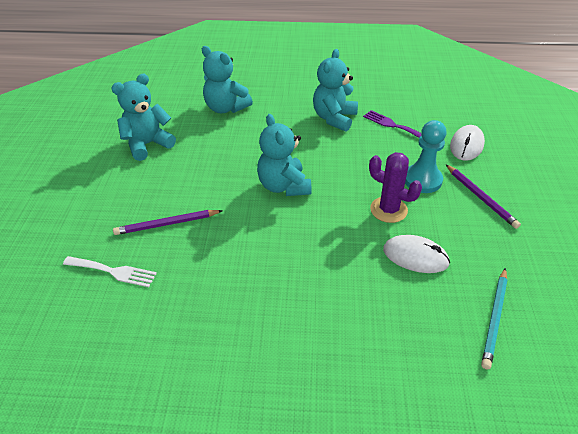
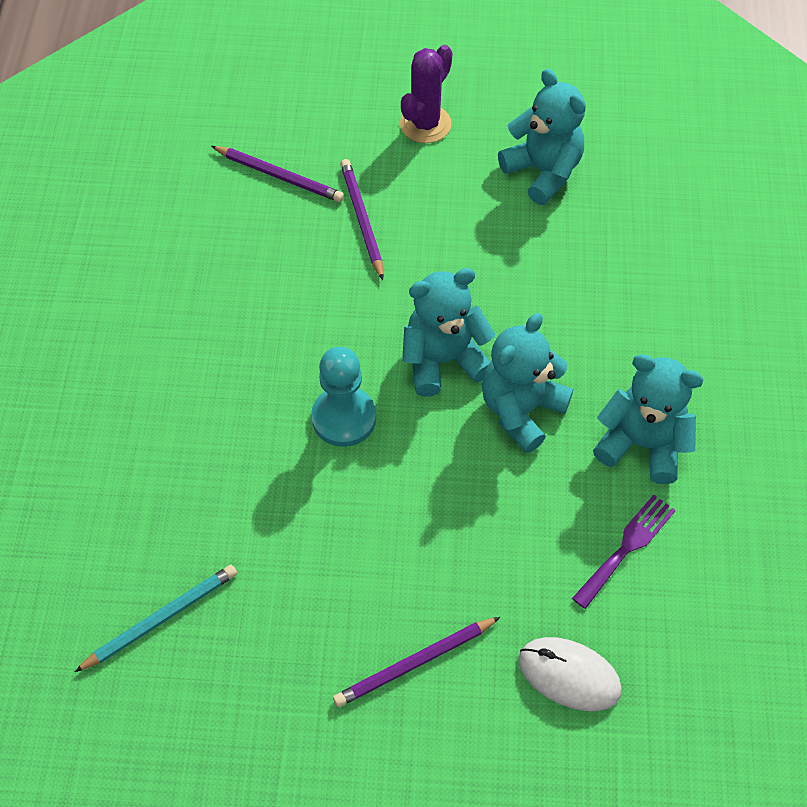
camera: 90 degrees right, 15 degrees up
(113, 271) = (279, 176): white fork -> purple pencil
(226, 108) = (658, 268): turquoise teddy bear -> turquoise teddy bear (521, 410)
(388, 210) = (385, 508): purple cactus -> purple cactus (425, 124)
(415, 256) = (282, 532): white mouse -> none
(422, 180) = (461, 573): turquoise pawn -> turquoise pawn (344, 418)
(495, 318) = (161, 618): turquoise pencil -> turquoise pencil turned 120 degrees clockwise

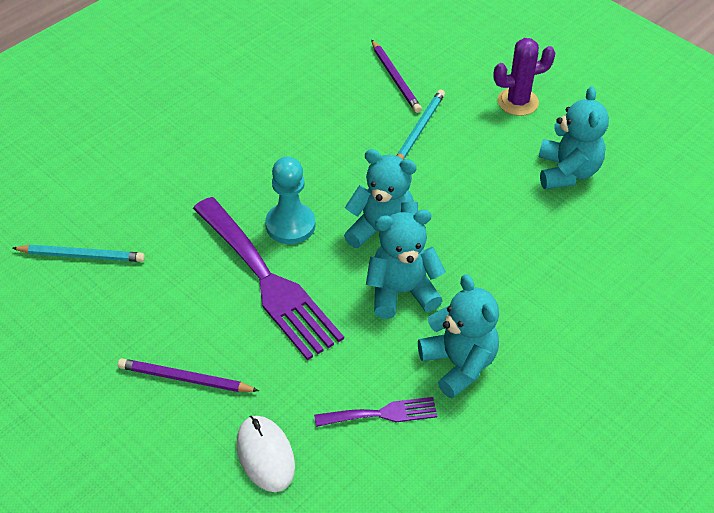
camera: 40 degrees right, 10 degrees down
(361, 220) = (419, 129): purple pencil -> turquoise pencil
(386, 496) = (268, 281): none -> purple fork

